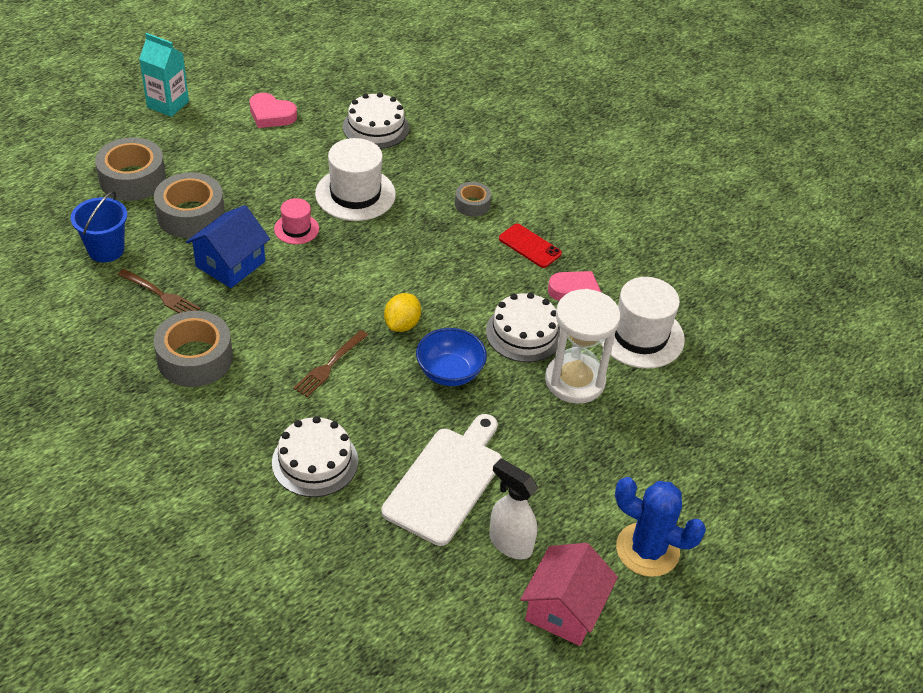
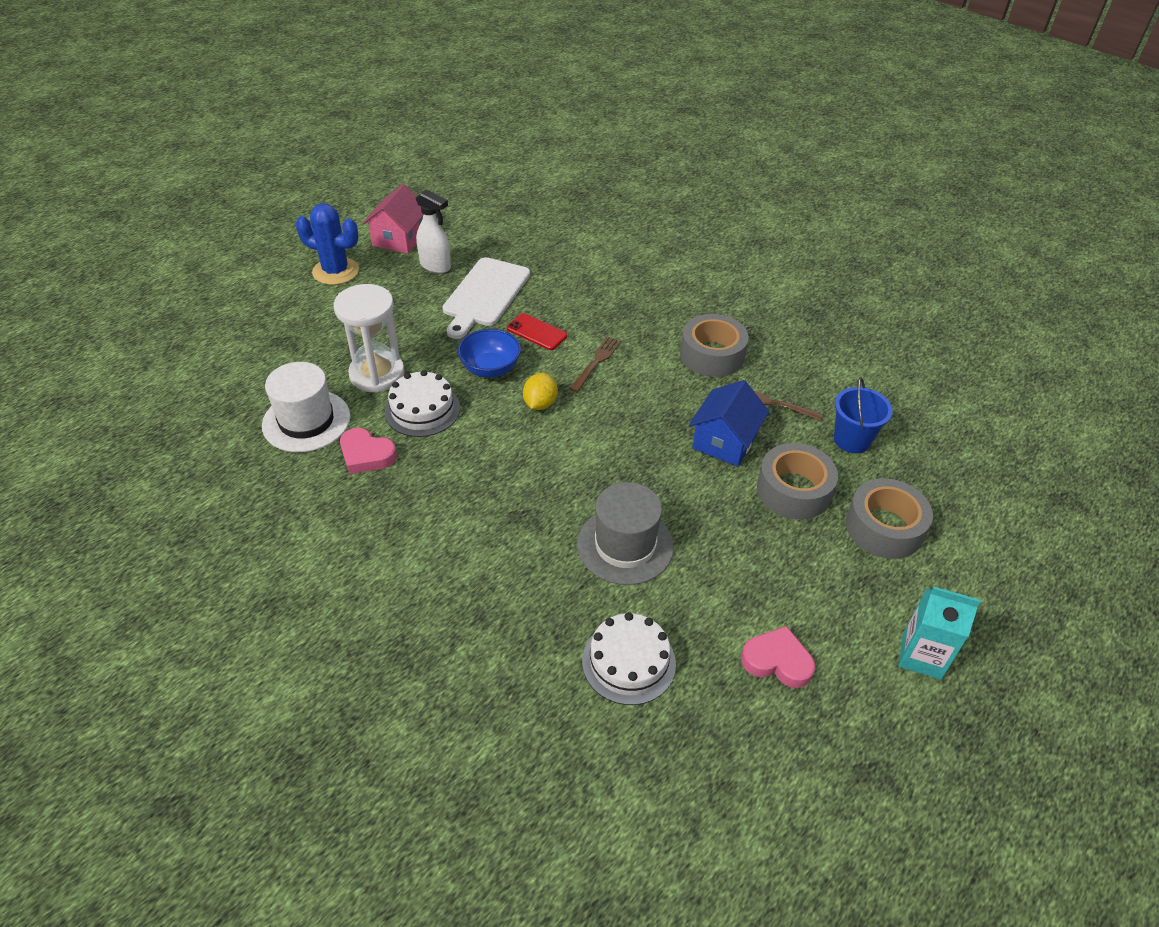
camera: 175 degrees right, 0 degrees up
(296, 229) = (675, 490): pink hat -> none
(315, 461) = (586, 297): white cake -> none
(355, 194) = (625, 545): white hat -> grey hat
(472, 204) = (483, 552): grey tape -> none
(530, 246) = (414, 504): red phone -> red phone (536, 332)

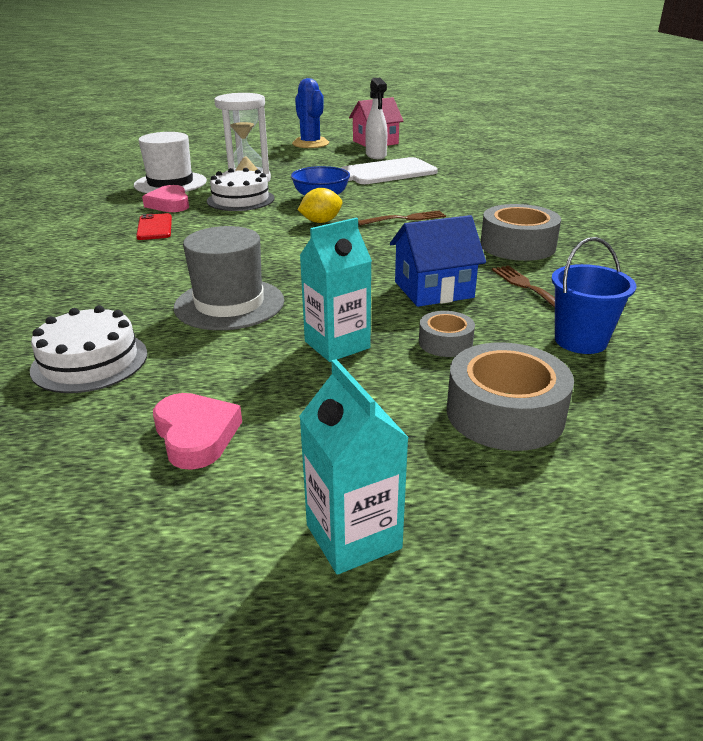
camera: 45 degrees right, 15 degrees down
(536, 332) = (387, 195): red phone -> red phone (154, 227)
(743, 535) = (337, 345): none -> turquoise carton
(793, 490) = (445, 342): grey tape -> grey tape, size x0.55

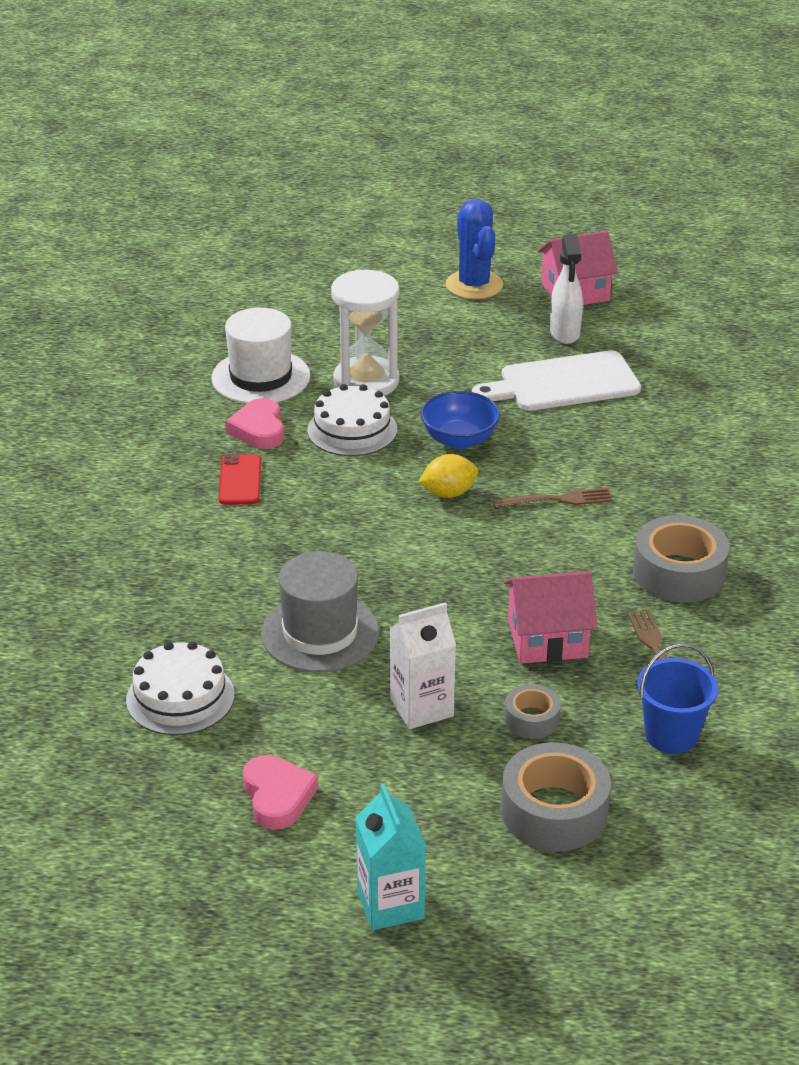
camera: 10 degrees right, 5 degrees up
(337, 345) = (421, 707): turquoise carton -> white carton
(433, 290) = (547, 639): blue house -> pink house

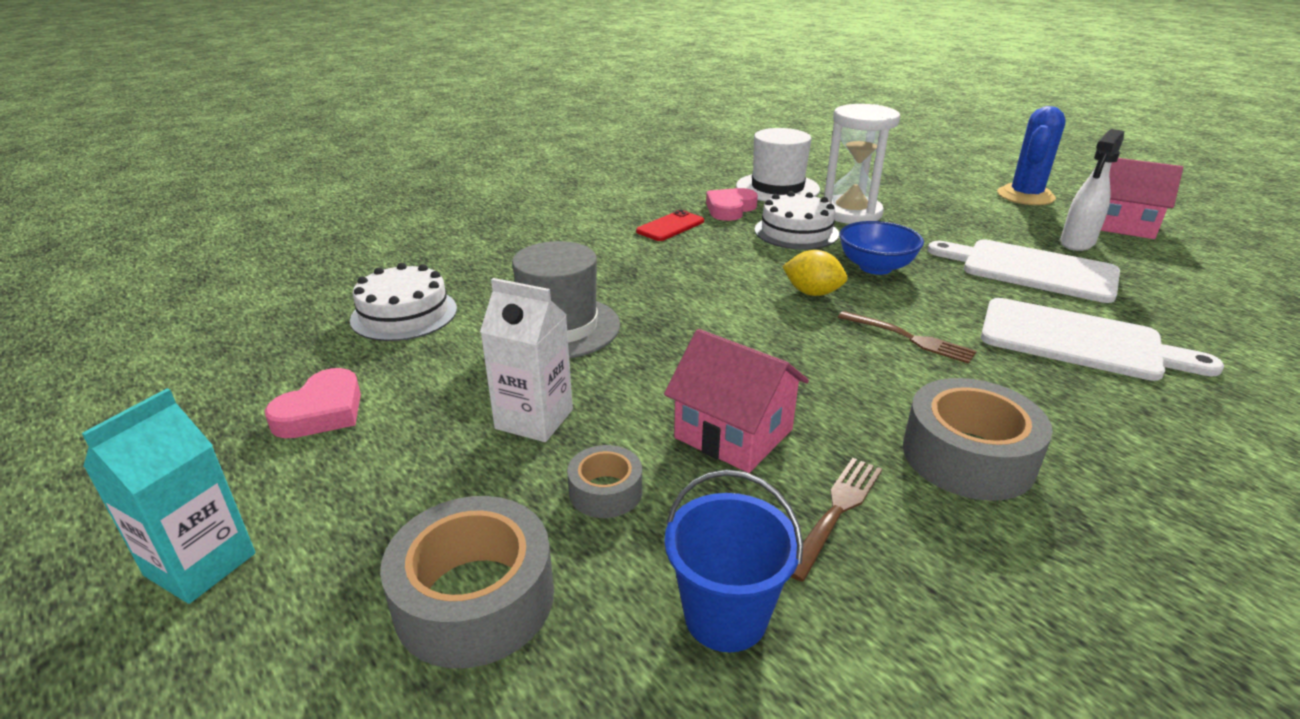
camera: 45 degrees right, 5 degrees down
(653, 443) = (1078, 341): none -> white cutting board

